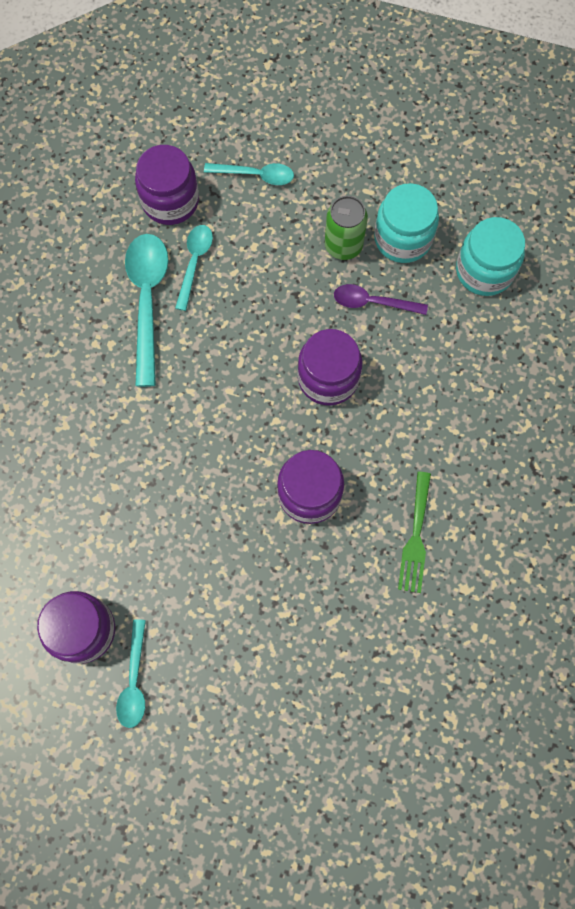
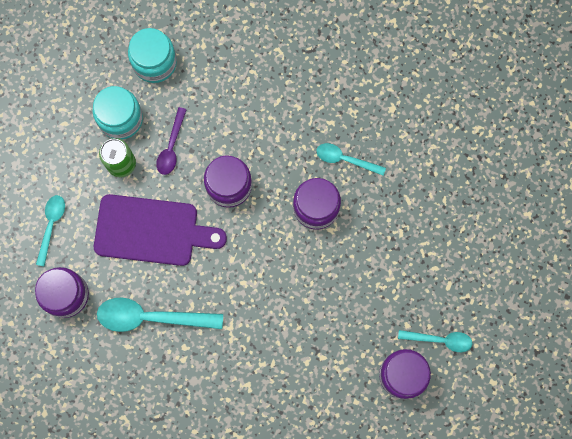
camera: 85 degrees left, 5 degrees up
(194, 262) = (122, 278): turquoise spoon -> turquoise spoon (345, 159)
(259, 290) = (152, 230): none -> purple cutting board
(415, 537) = (353, 137): green fork -> none

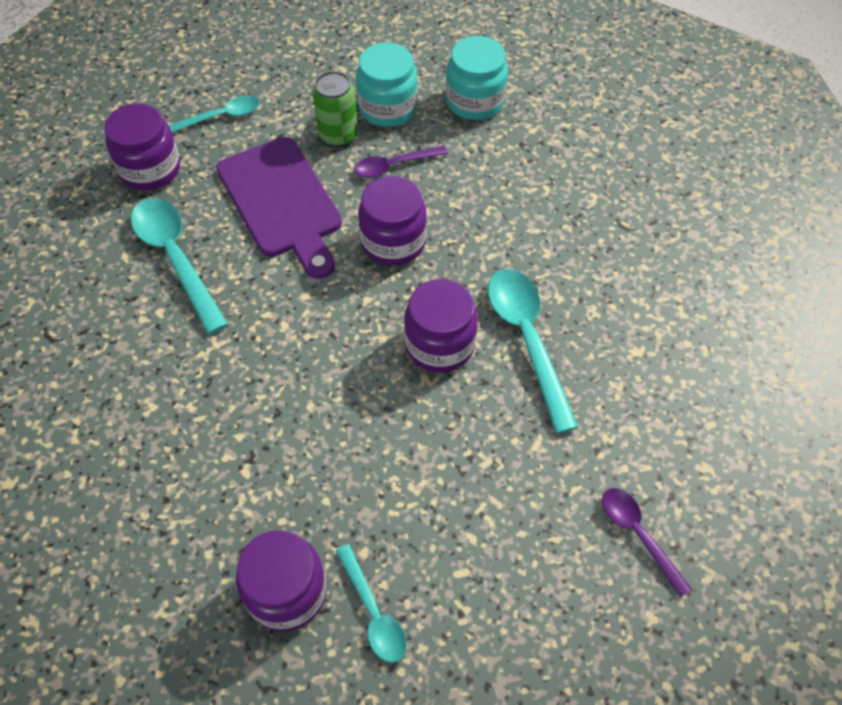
camera: 55 degrees right, 20 degrees down
(345, 159) = (527, 339): turquoise spoon -> turquoise spoon, size x1.70
(486, 188) = (638, 534): none -> purple spoon

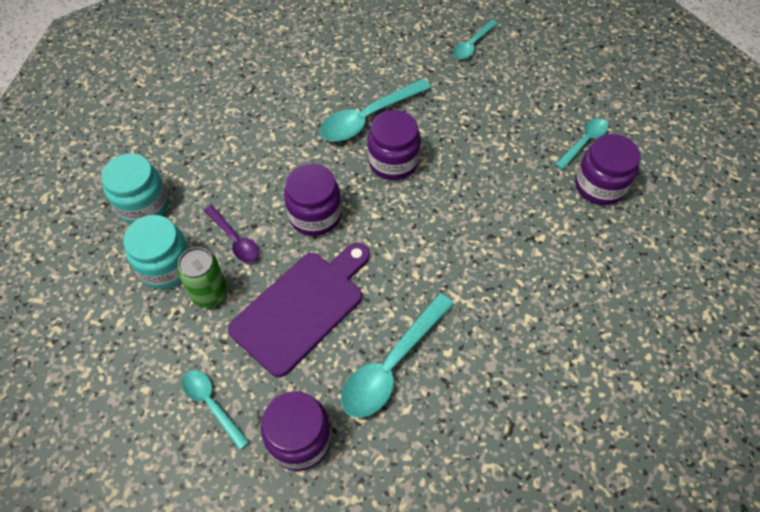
camera: 110 degrees left, 0 degrees up
(638, 534) = (472, 45): purple spoon -> turquoise spoon

